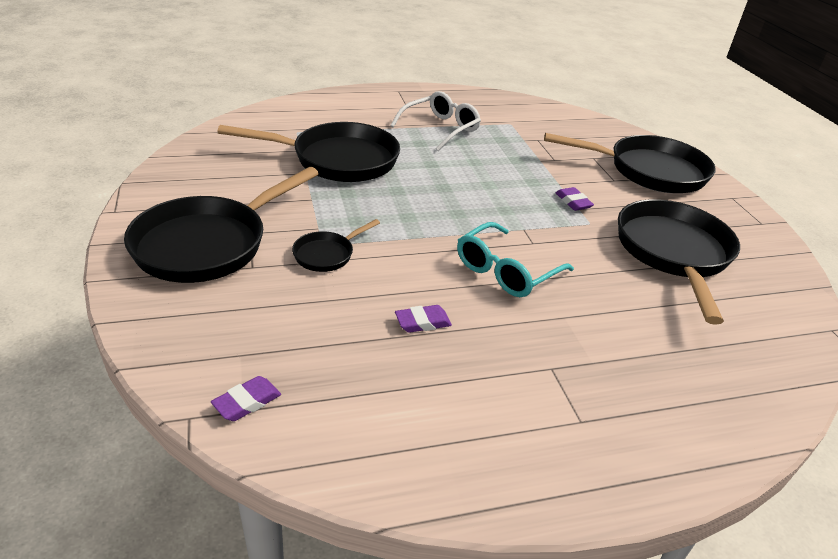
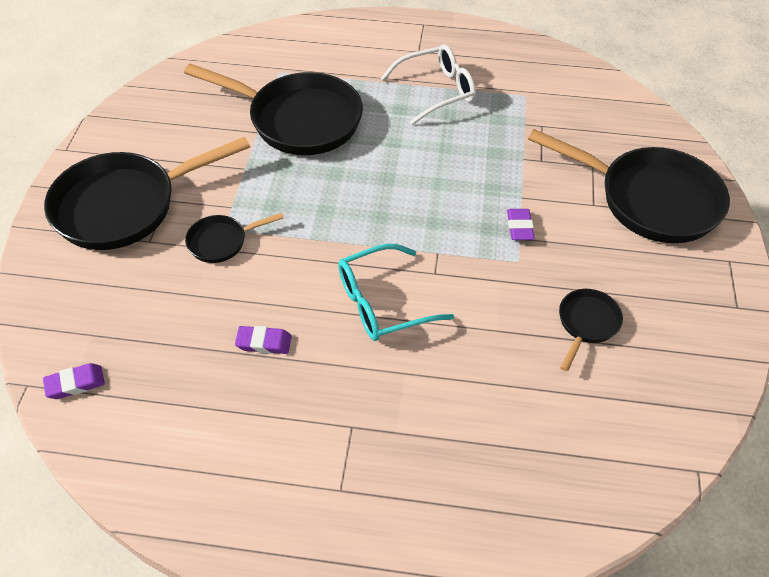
camera: 25 degrees right, 15 degrees up
(673, 253) = (586, 324): black pan -> black pan, size x0.46

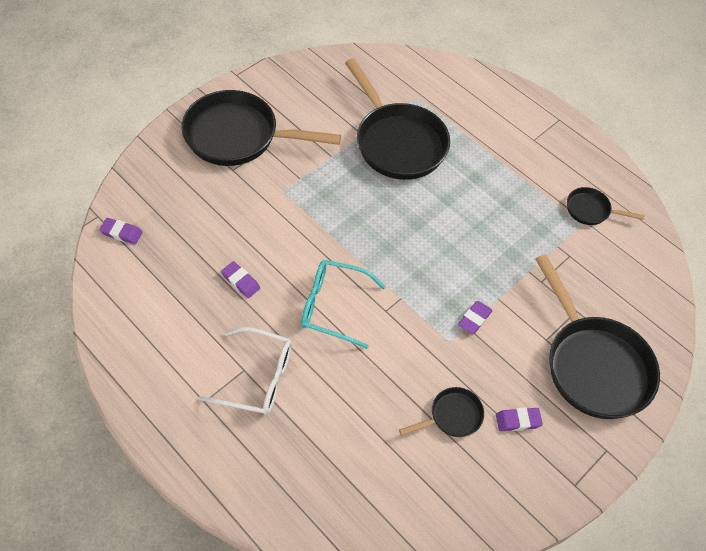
camera: 35 degrees right, 5 degrees up
(221, 241) = (273, 198): black pan -> black pan (590, 210)
(436, 91) = (516, 179): white glasses -> white glasses (257, 378)
(641, 287) = (518, 421): none -> purple eraser

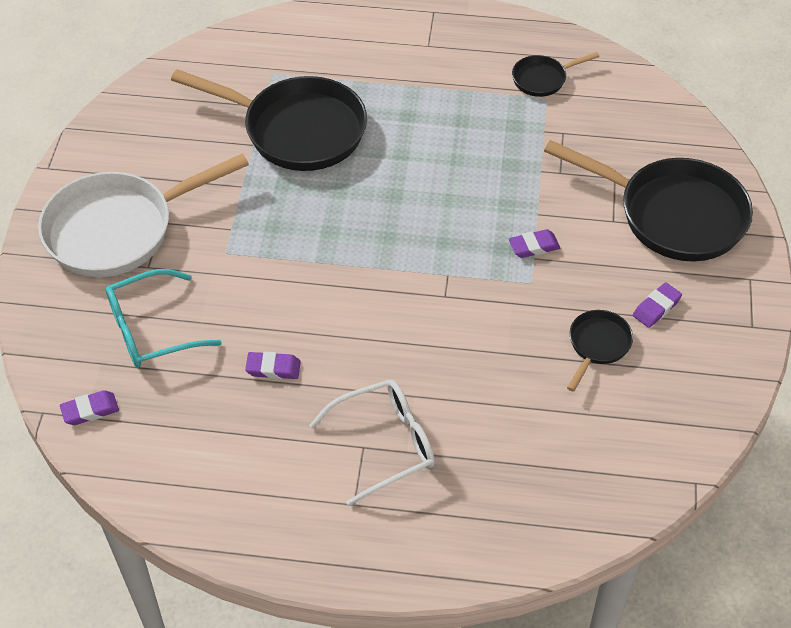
camera: 35 degrees left, 5 degrees down
(238, 136) = (118, 229): black pan -> white pan
(333, 306) = (391, 327): turquoise glasses -> turquoise glasses (151, 329)
(474, 319) = (534, 246): purple eraser -> purple eraser turned 75 degrees clockwise

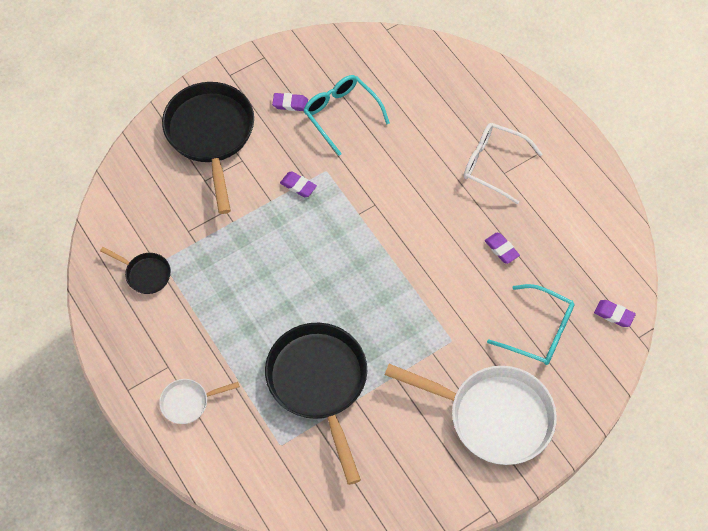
camera: 130 degrees left, 10 degrees up
(379, 40) = (188, 402): none -> white pan
(597, 345) = (341, 114): black pan -> turquoise glasses

